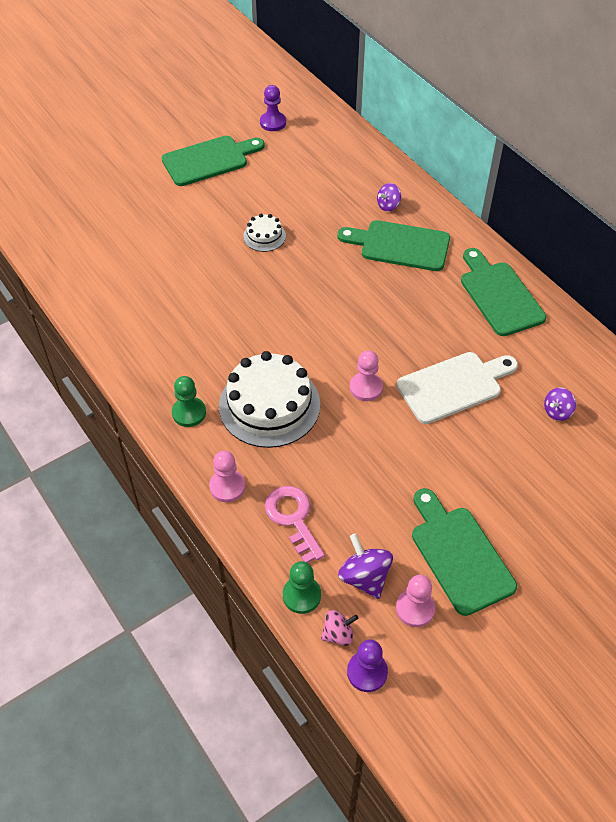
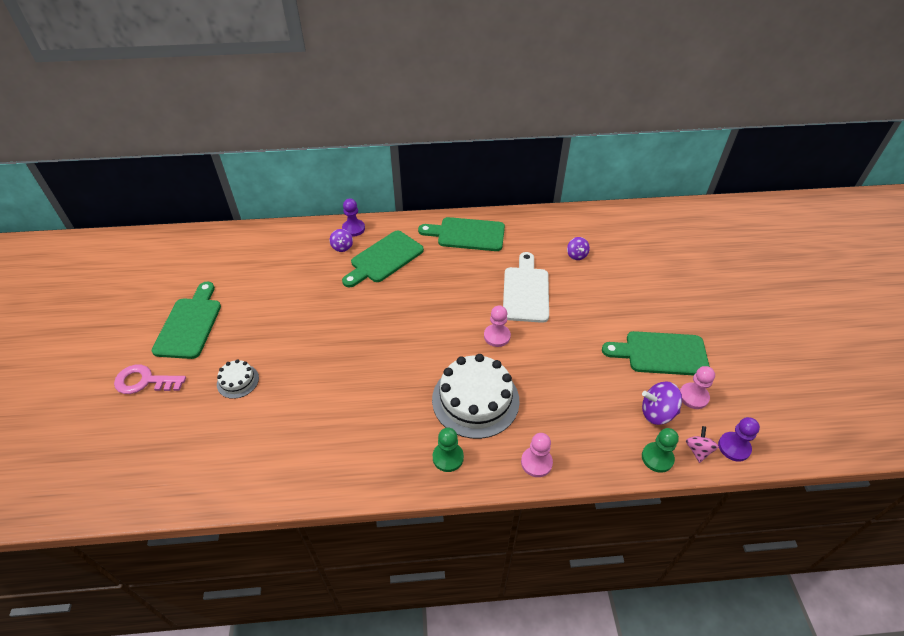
camera: 60 degrees left, 5 degrees down
(264, 236) = (306, 327): white cake -> white cake (238, 381)
(273, 123) = (193, 268): purple pawn -> purple pawn (353, 229)
(293, 518) = (588, 432): pink key -> pink key (144, 381)

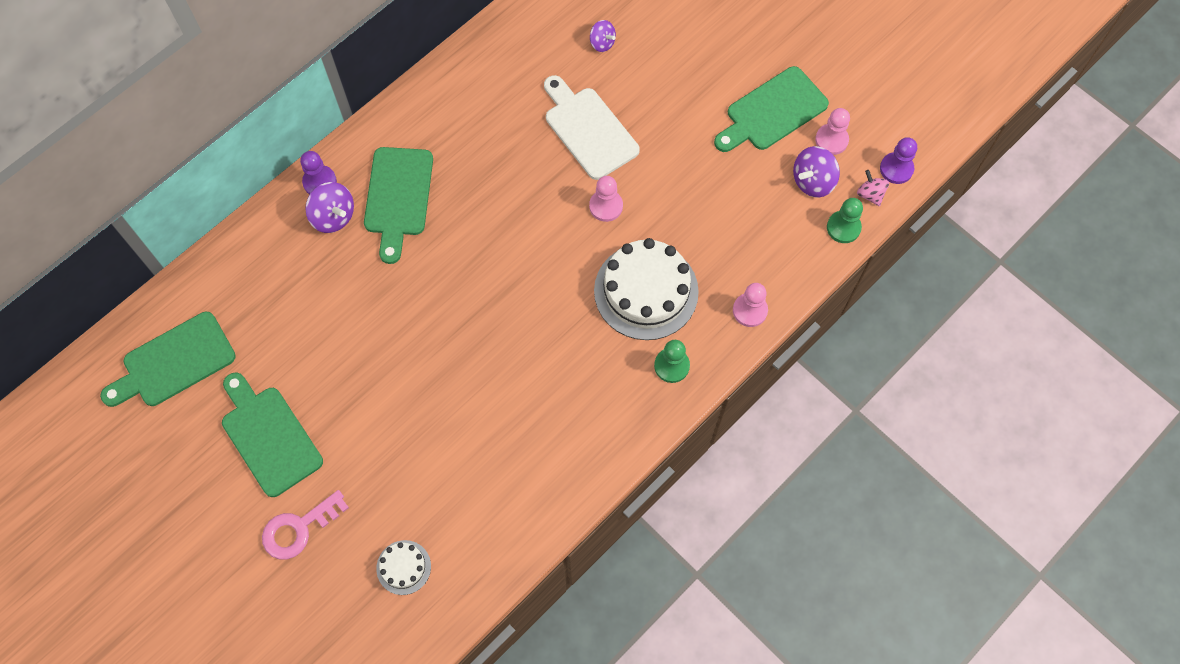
camera: 40 degrees left, 20 degrees up
(238, 381) = (397, 452): white cake -> white cake (403, 567)
(342, 247) = (333, 216): purple spinning top -> purple spinning top, size x1.55
(467, 234) = (460, 97): green cutting board -> green cutting board (174, 362)

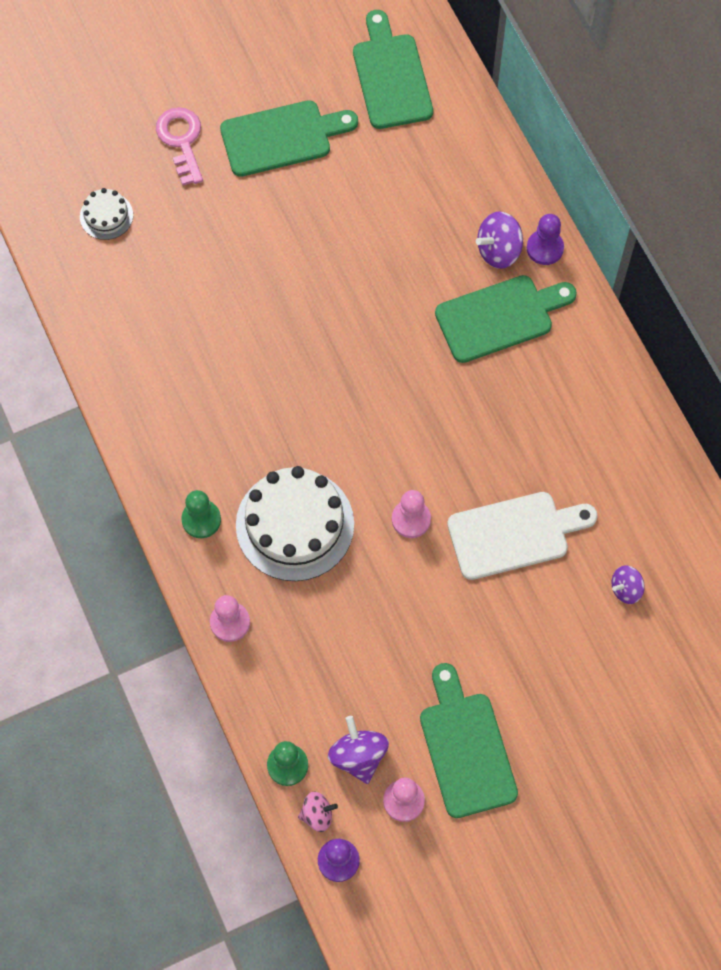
camera: 110 degrees right, 0 degrees up
(398, 197) = (499, 317): green cutting board -> green cutting board turned 135 degrees clockwise

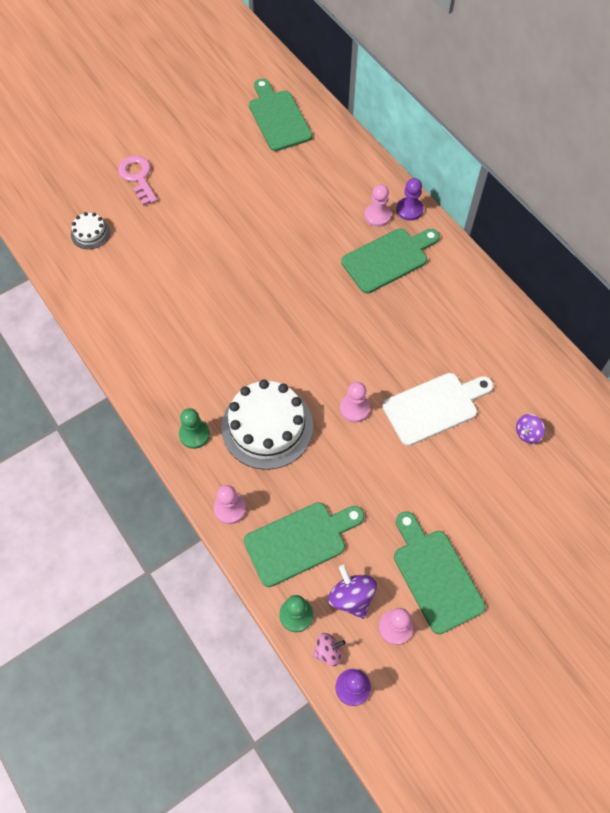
camera: 10 degrees left, 5 degrees down
(281, 137) = (209, 165): green cutting board -> green cutting board (299, 541)
(499, 250) = (377, 216): purple spinning top -> pink pawn

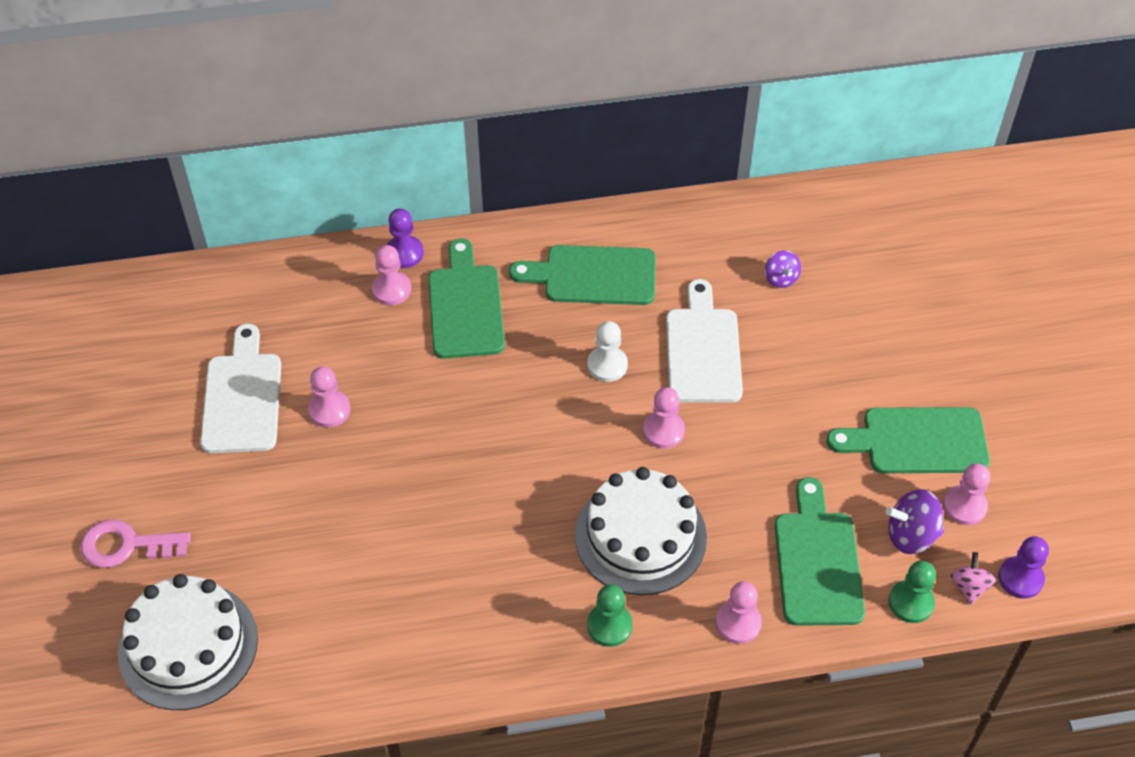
camera: 65 degrees left, 10 degrees down
(90, 233) = (188, 645): white cake -> white cake, size x2.08
(258, 181) = (242, 397): none -> white cutting board
(272, 225) = (329, 410): none -> pink pawn
(278, 118) = (147, 332): green cutting board -> green cutting board (593, 276)
(388, 355) = (607, 365): none -> white pawn

